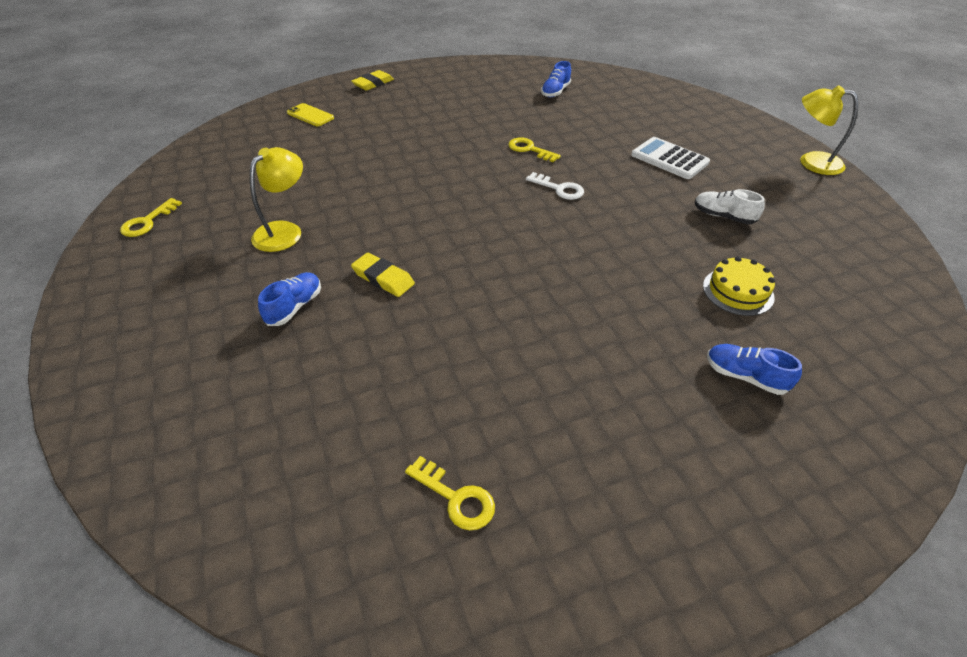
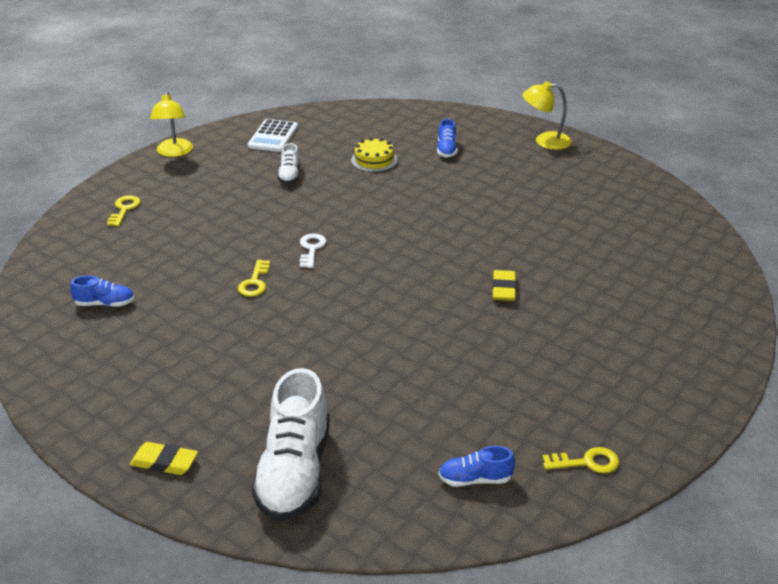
camera: 120 degrees left, 10 degrees down
(284, 231) = (507, 365): yellow lamp -> yellow lamp (545, 141)
(294, 307) = (573, 313): blue shoe -> blue shoe (475, 479)
(310, 115) = (294, 472): yellow phone -> white shoe
(456, 498) = (614, 205): yellow key -> yellow key (124, 209)
(669, 159) = (216, 210): white calculator -> white calculator (273, 136)

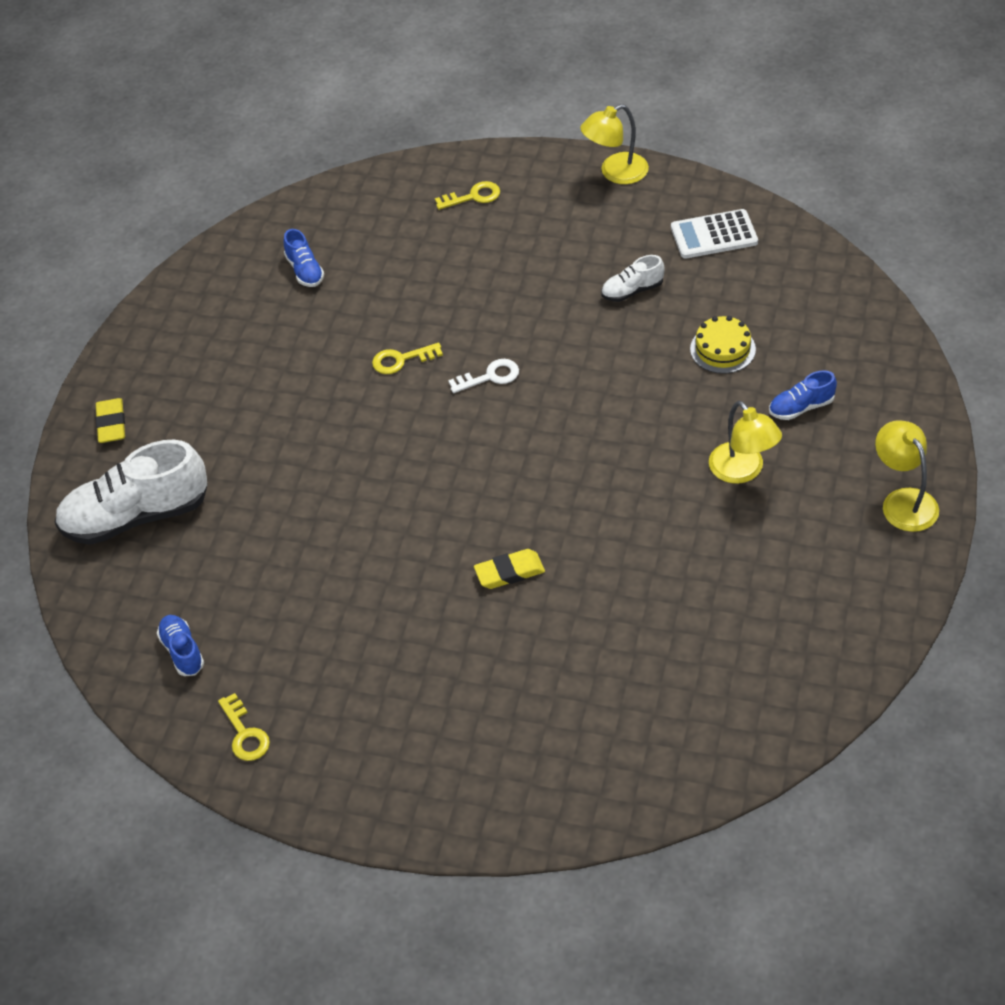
camera: 70 degrees right, 15 degrees up
(482, 181) = (743, 471): none -> yellow lamp

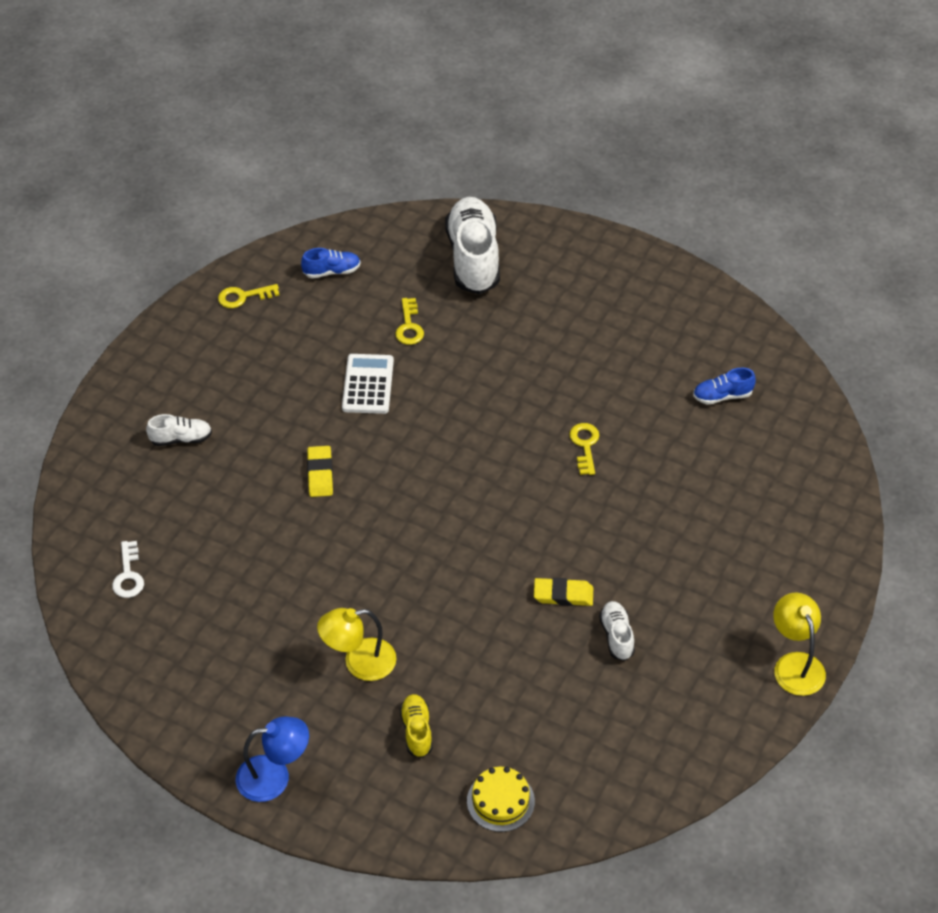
camera: 100 degrees right, 0 degrees up
(111, 424) = (578, 252): yellow eraser -> yellow eraser (563, 595)
(473, 196) = (790, 538): yellow key -> yellow key (409, 326)
(490, 376) = (542, 504): white key -> white key (128, 575)
(498, 725) = (181, 439): none -> white shoe
(714, 235) = (675, 726): white calculator -> white calculator (368, 384)
(722, 349) = (513, 689): yellow cake -> yellow cake (500, 801)
(801, 407) = (417, 731): blue shoe -> yellow shoe
(903, 501) = (274, 776): yellow lamp -> blue lamp

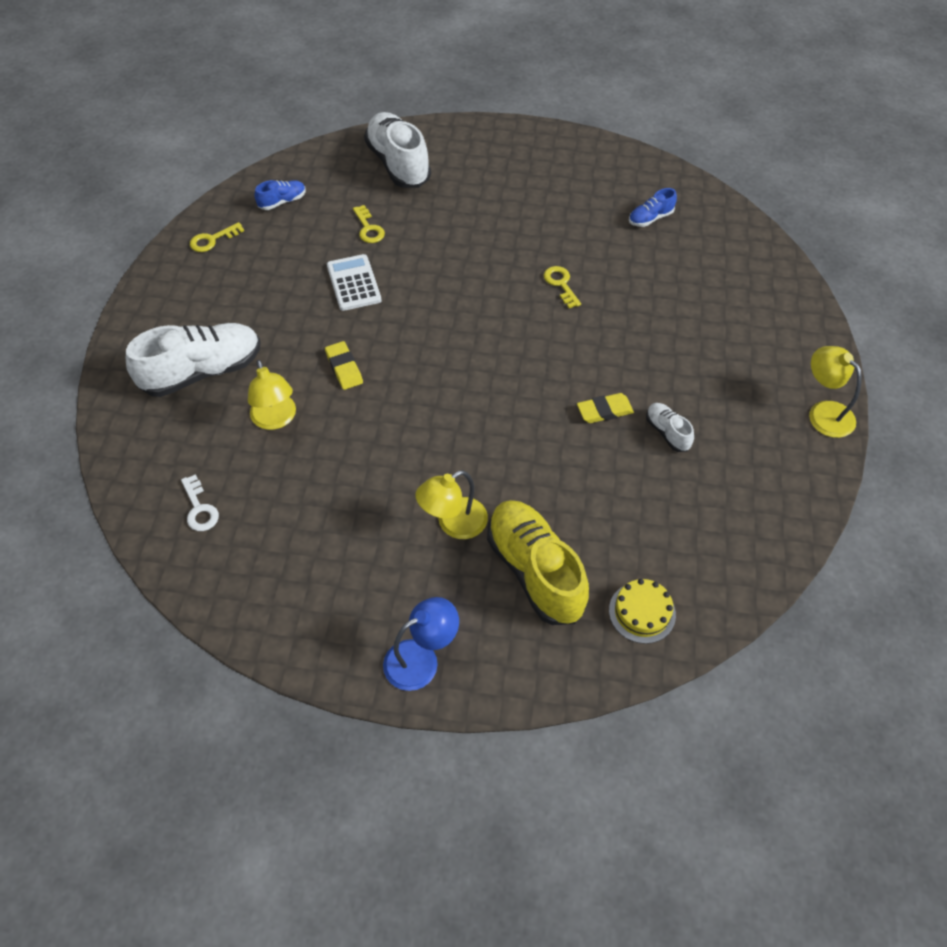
camera: 20 degrees left, 5 degrees up
(181, 439) = (202, 372): white shoe -> white shoe, size x2.11
(232, 508) = (276, 419): none -> yellow lamp
(417, 731) = (535, 571): yellow shoe -> yellow shoe, size x2.11

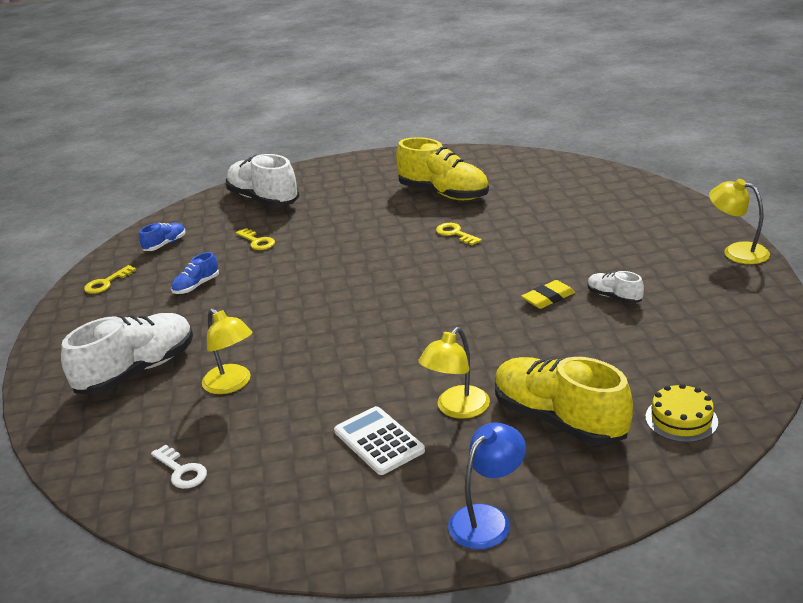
camera: 15 degrees left, 25 degrees down
(344, 368) = (283, 332): yellow eraser -> none
(354, 283) = (262, 277): white calculator -> white calculator (379, 441)
(578, 217) = (443, 194): none -> yellow shoe
(650, 218) = (506, 180): blue shoe -> blue shoe (196, 286)

